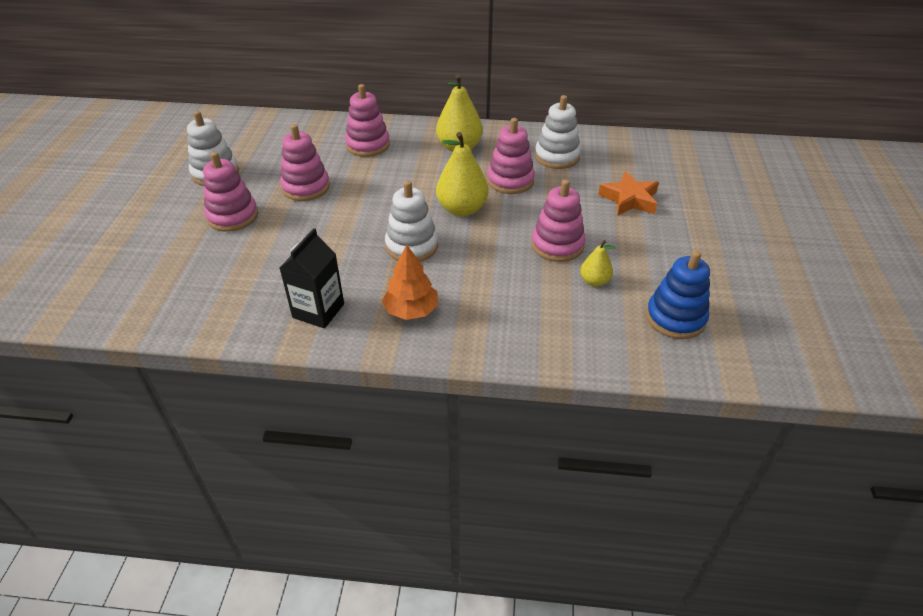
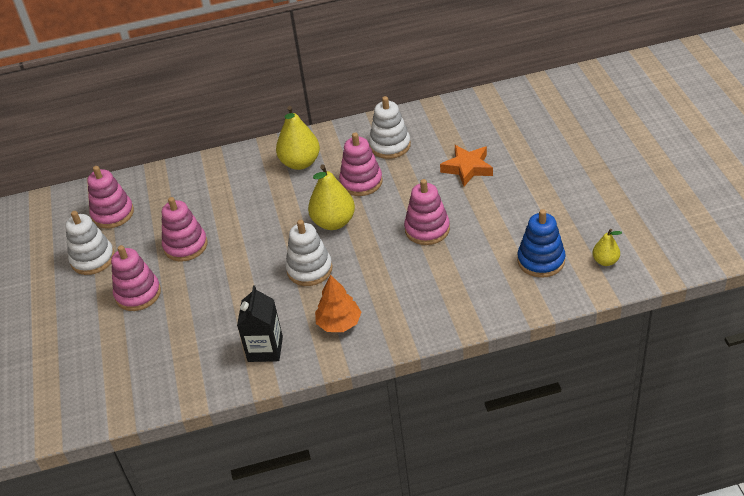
camera: 15 degrees left, 0 degrees up
(368, 145) = (216, 186): pink stacking toy -> pink stacking toy (113, 214)
(594, 281) = (469, 251): yellow pear -> yellow pear (605, 261)

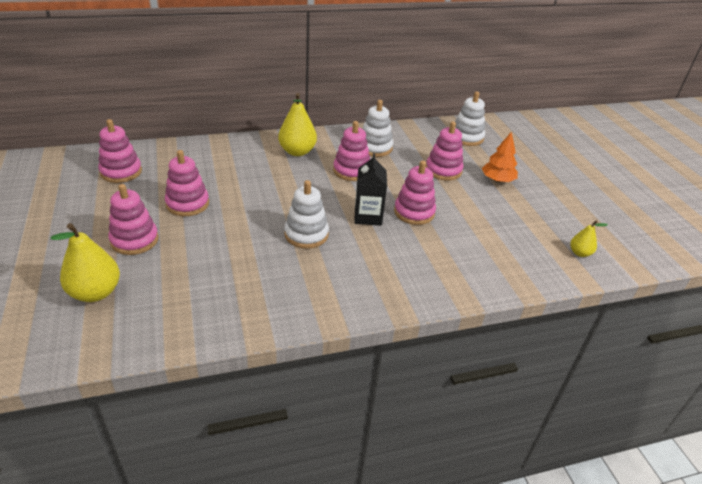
camera: 10 degrees left, 5 degrees down
(93, 259) = (94, 206): white stacking toy -> white stacking toy (466, 137)
(265, 349) = (261, 302): black carton -> black carton (368, 216)
(333, 222) = (328, 198): yellow pear -> yellow pear (95, 292)
(339, 323) = (336, 284): orange tree -> orange tree (497, 180)
(467, 168) = (443, 170): orange star -> pink stacking toy
(541, 260) = (521, 247): blue stacking toy -> none

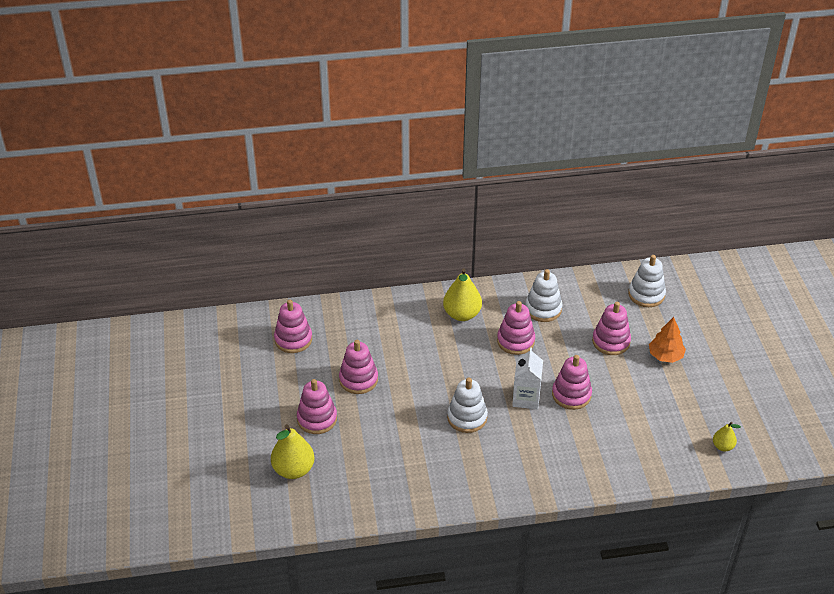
camera: 10 degrees right, 5 degrees up
(368, 216) = (526, 398): black carton -> white carton

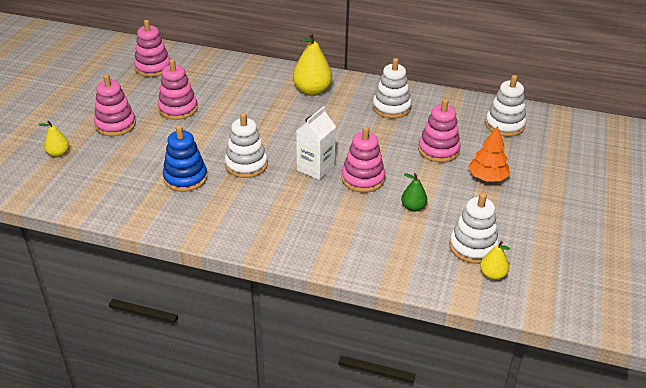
camera: 25 degrees right, 5 degrees down
(293, 469) = (58, 153): yellow pear -> yellow pear, size x0.55
(427, 451) = (185, 178): none -> blue stacking toy
(515, 341) = (344, 123): pink stacking toy -> none
(628, 407) = (413, 207): none -> green pear
(694, 427) = (473, 247): none -> white stacking toy

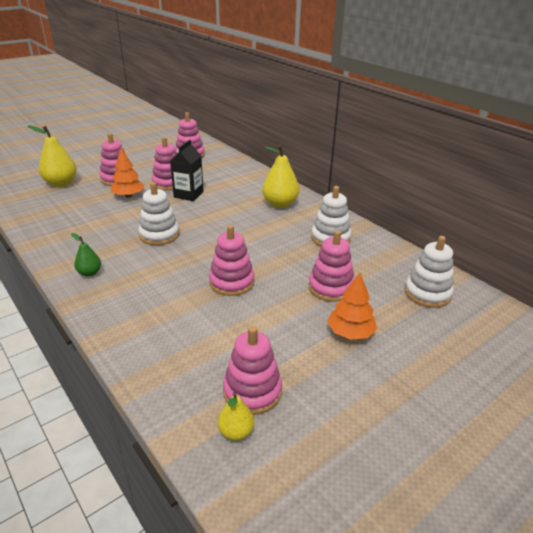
camera: 35 degrees right, 5 degrees down
(58, 153) = (61, 183): yellow pear -> yellow pear, size x1.83
(156, 138) = (128, 196): none -> orange tree
(185, 178) = (107, 227): blue stacking toy -> none
(215, 114) = (188, 194): none -> black carton
(315, 168) = (206, 258): white carton -> none
(413, 207) = (243, 325): green pear -> green pear (89, 273)
(473, 247) = (252, 391): white stacking toy -> pink stacking toy

